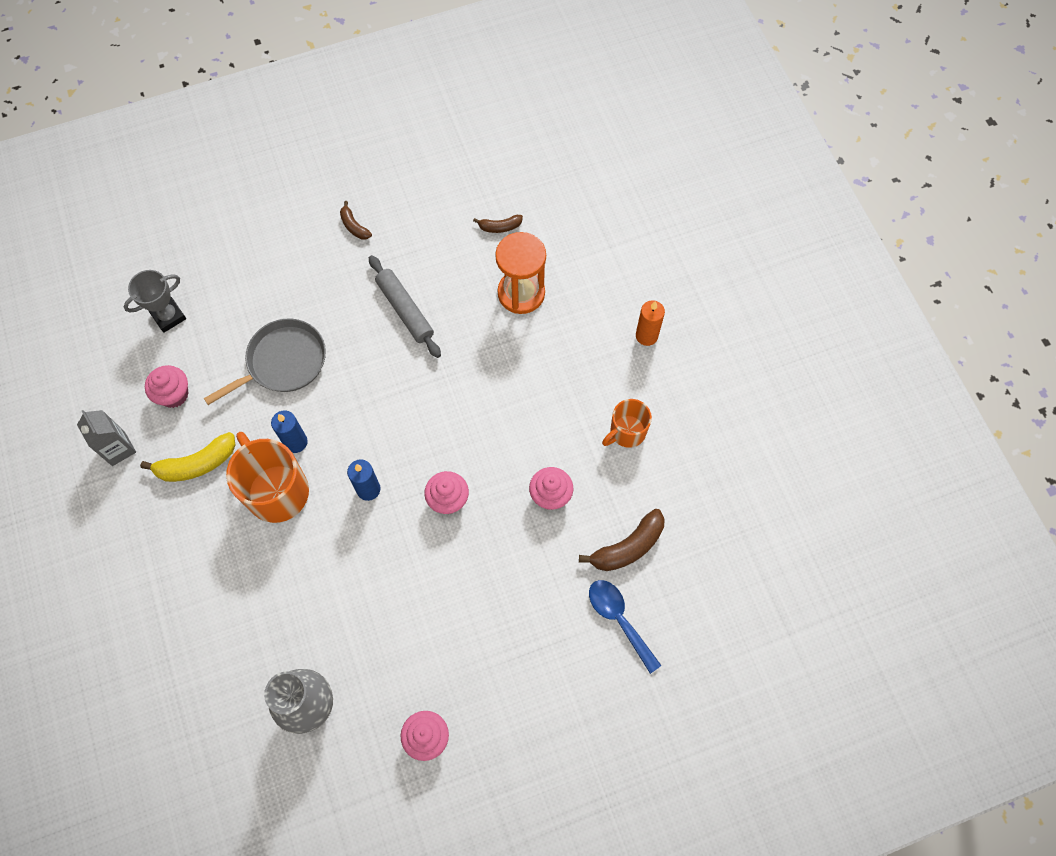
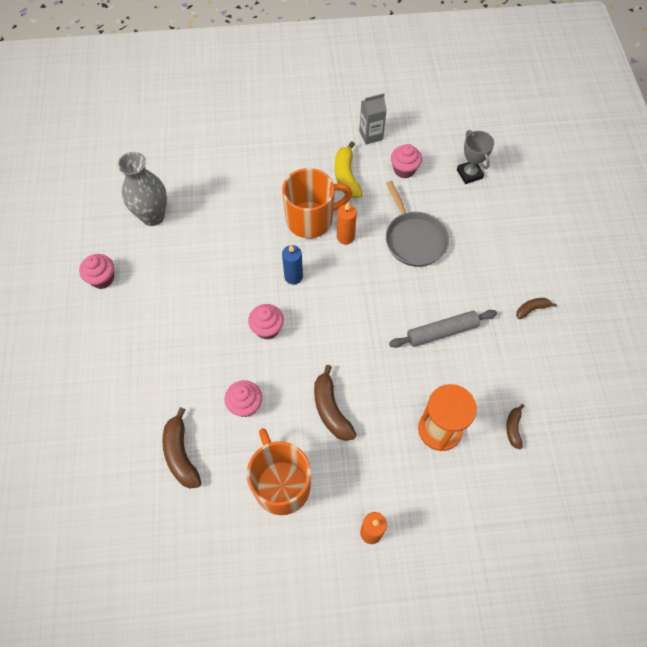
camera: 105 degrees right, 5 degrees down
(296, 442) = (345, 237): blue candle -> orange candle
(529, 403) = (331, 409): none -> brown banana
(619, 619) = (127, 429): blue spoon -> none
(626, 432) = (281, 484): orange mug -> orange mug, size x1.70

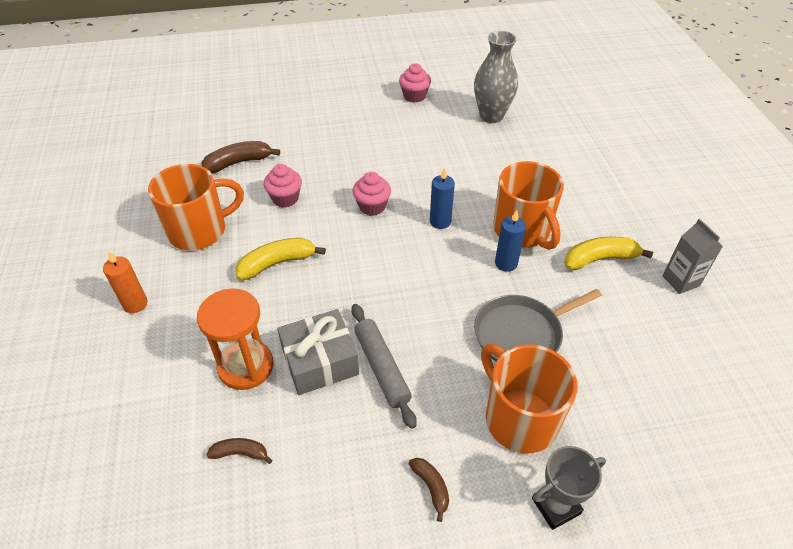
camera: 85 degrees right, 15 degrees down
(331, 409) = (277, 263): brown banana -> yellow banana
(345, 237) = (506, 263): orange candle -> blue candle
(404, 170) = (636, 320): pink cupcake -> none
(435, 374) = (320, 361): none -> grey gift
(469, 174) = (663, 403): grey trophy -> grey trophy (556, 506)
(481, 253) = (519, 418): none -> orange mug

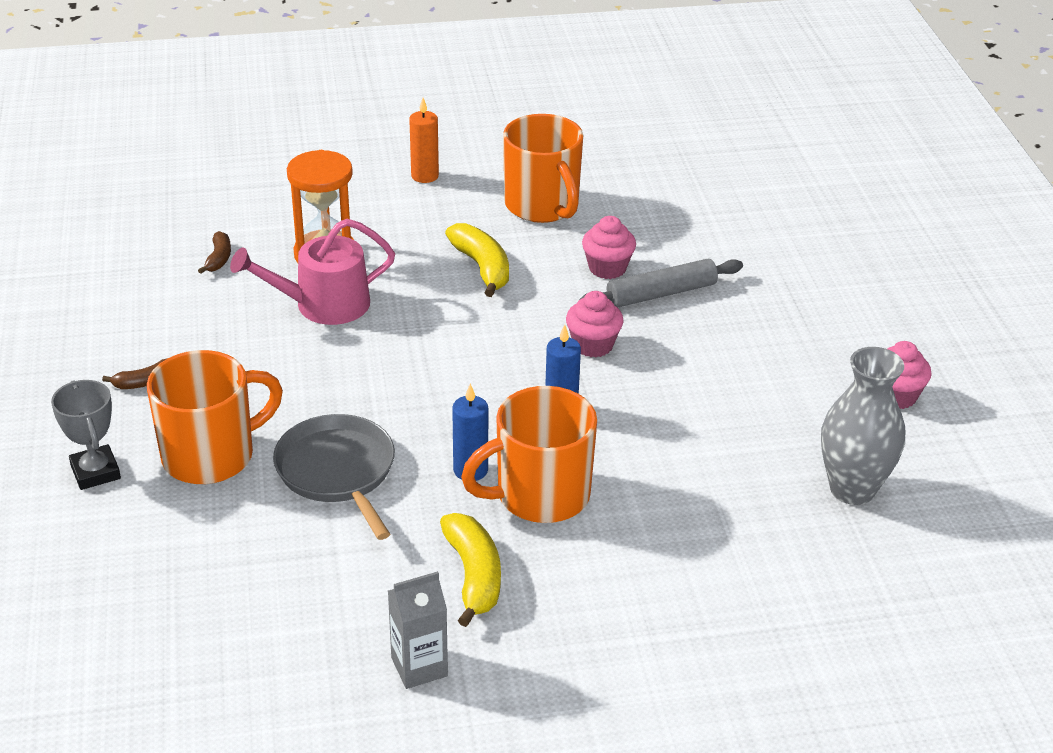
camera: 90 degrees right, 10 degrees down
(239, 162) = (683, 225): brown banana -> none
(320, 361) = (323, 305): grey gift -> pink watering can
(382, 368) = (305, 350): grey rolling pin -> grey rolling pin (661, 294)

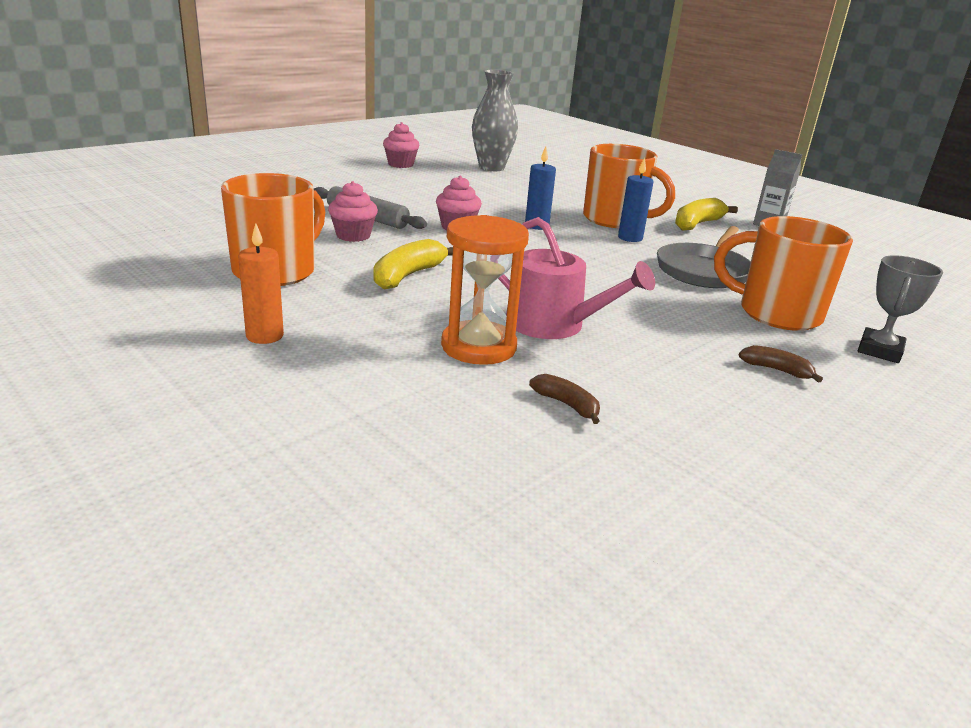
camera: 125 degrees left, 10 degrees down
(219, 258) = (567, 405): brown banana -> brown banana turned 75 degrees clockwise

